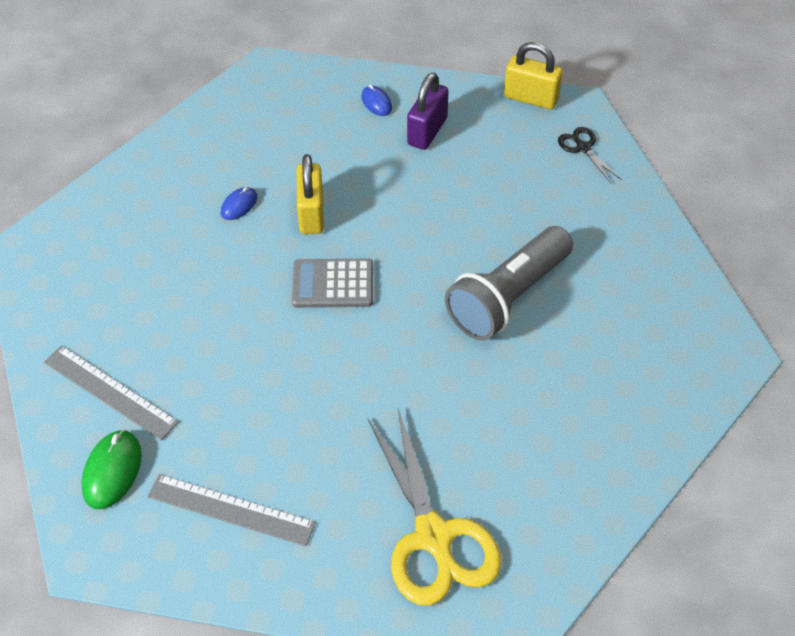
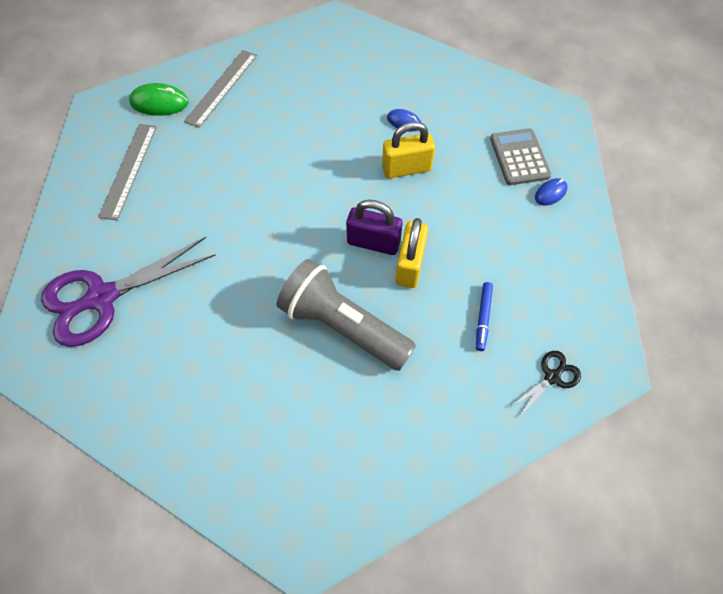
camera: 80 degrees right, 10 degrees up
(333, 284) = (335, 195): grey calculator -> grey calculator (519, 157)
(427, 131) = (528, 237): purple padlock -> purple padlock (373, 242)
(433, 536) = (102, 297): yellow scissors -> purple scissors
(515, 184) = (483, 318): none -> blue marker
(531, 98) = (606, 320): yellow padlock -> yellow padlock (409, 265)

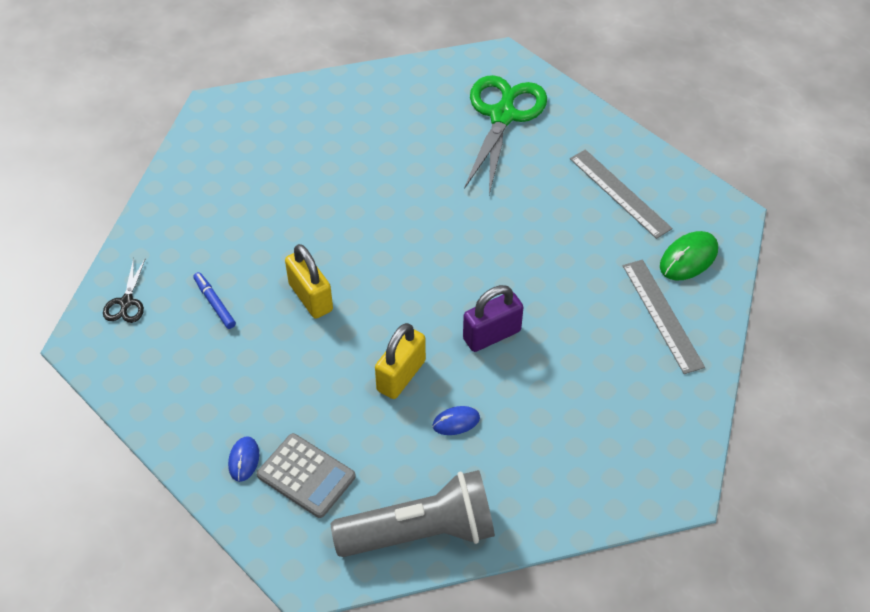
camera: 135 degrees right, 10 degrees down
(102, 297) = (503, 116): purple scissors -> green scissors
(343, 326) = (316, 221): grey flashlight -> grey flashlight (421, 532)
(373, 242) = (359, 292): purple padlock -> purple padlock (492, 335)

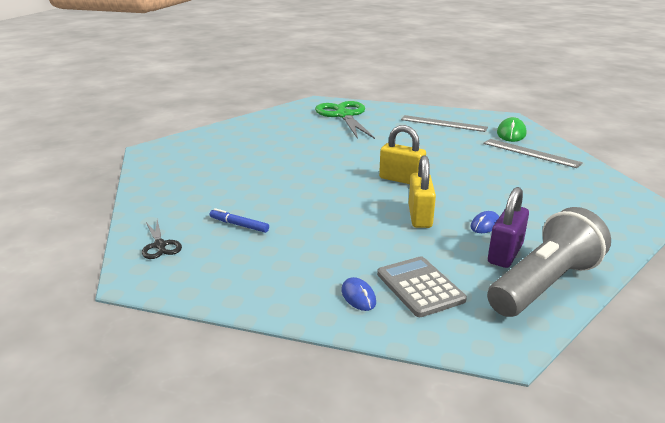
camera: 30 degrees left, 25 degrees down
(306, 476) = (420, 287): grey calculator -> grey calculator turned 120 degrees counterclockwise
(311, 297) = (311, 202): yellow padlock -> yellow padlock (401, 179)
(492, 335) = (451, 184): purple padlock -> purple padlock (505, 254)

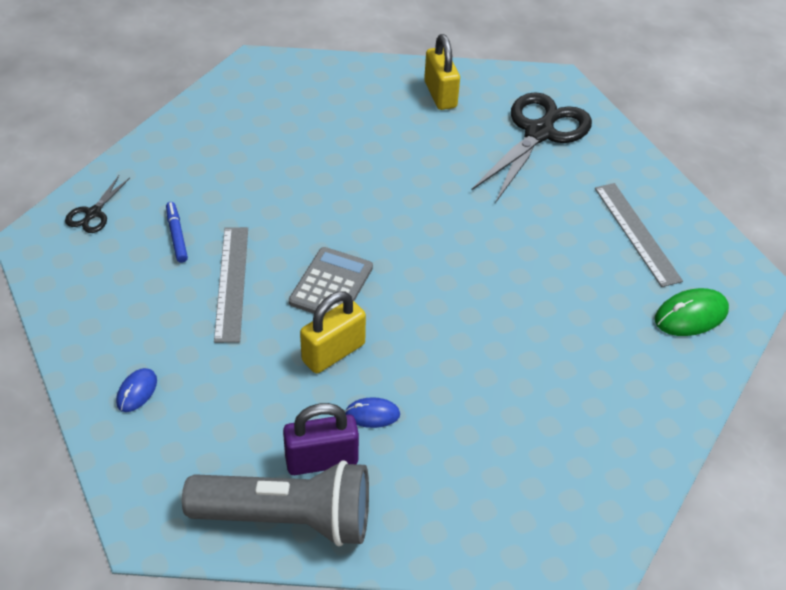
camera: 45 degrees right, 20 degrees up
(344, 115) = (539, 133): green scissors -> black scissors
(401, 179) = (409, 289): yellow padlock -> yellow padlock (440, 94)
(420, 287) = (192, 425): grey calculator -> grey calculator (331, 285)
(530, 153) = (641, 365): grey ruler -> grey ruler (232, 282)

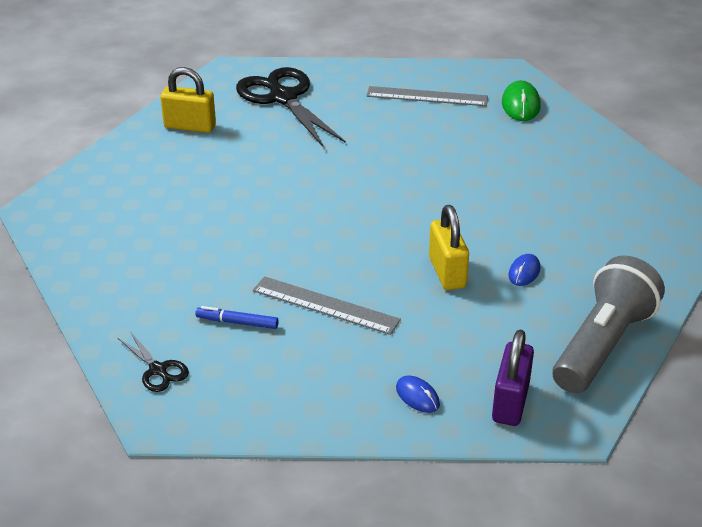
camera: 60 degrees left, 10 degrees down
(321, 460) = (555, 311): purple padlock -> purple padlock (510, 402)
(331, 285) = (371, 251): grey calculator -> none

